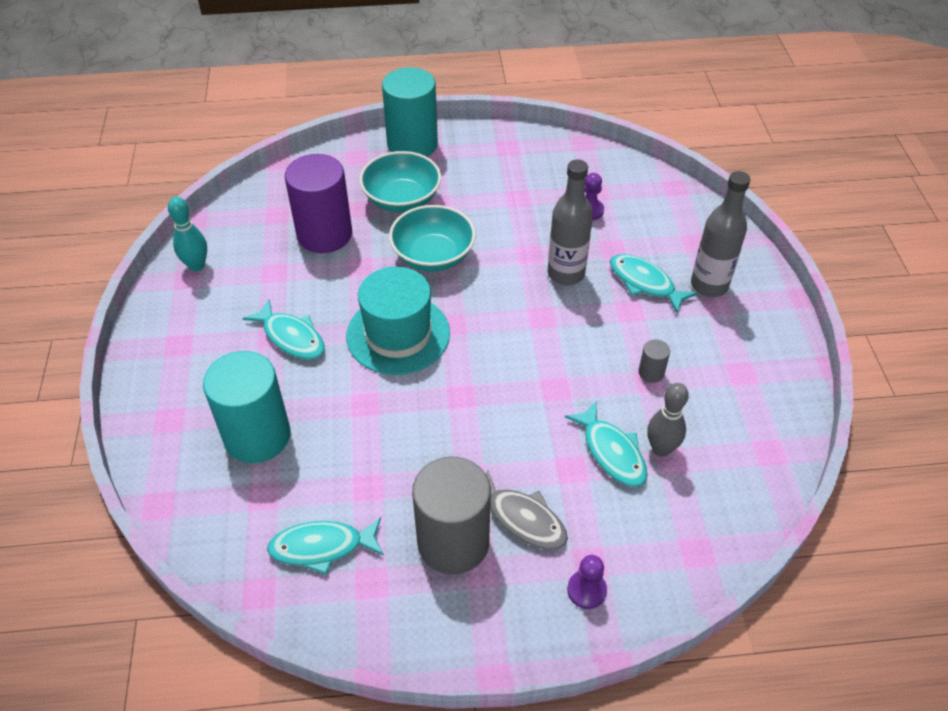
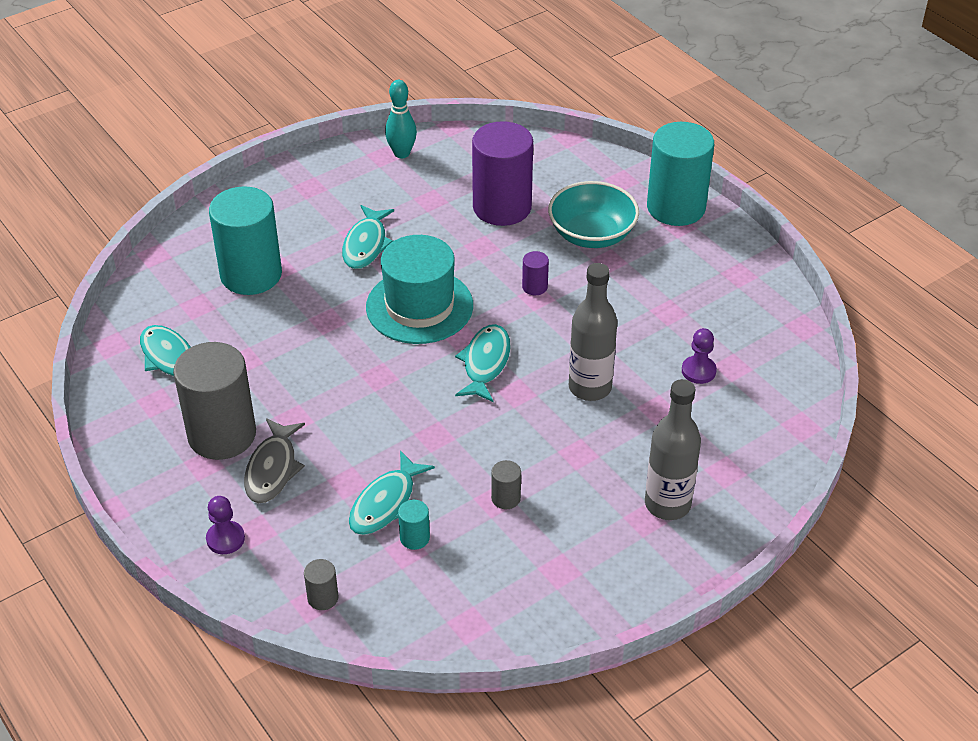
camera: 60 degrees right, 5 degrees down
(433, 256) = (534, 287): turquoise bowl -> purple cylinder
(644, 283) = (627, 451): turquoise fish -> turquoise fish (485, 363)
(661, 449) = (414, 538): grey bowling pin -> turquoise cylinder
(695, 541) = (323, 598): none -> grey cylinder

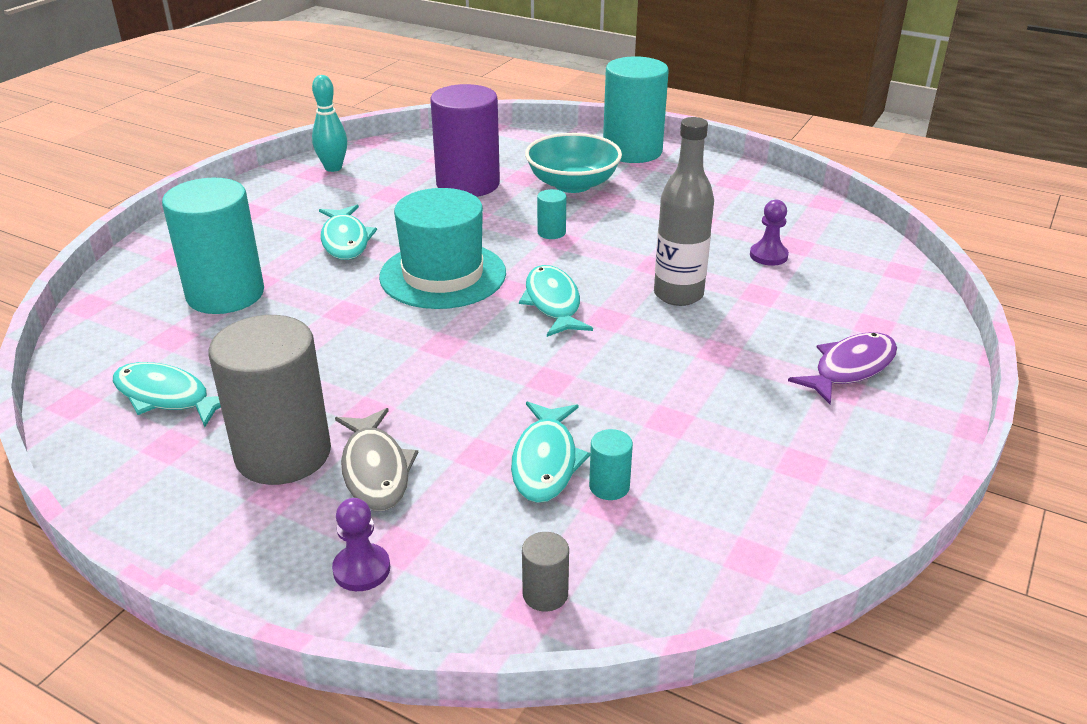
camera: 25 degrees left, 10 degrees down
(506, 498) = (679, 414): grey cylinder -> none
(534, 287) = (551, 232): purple cylinder -> turquoise cylinder
(667, 504) = (850, 368): grey bottle -> purple fish

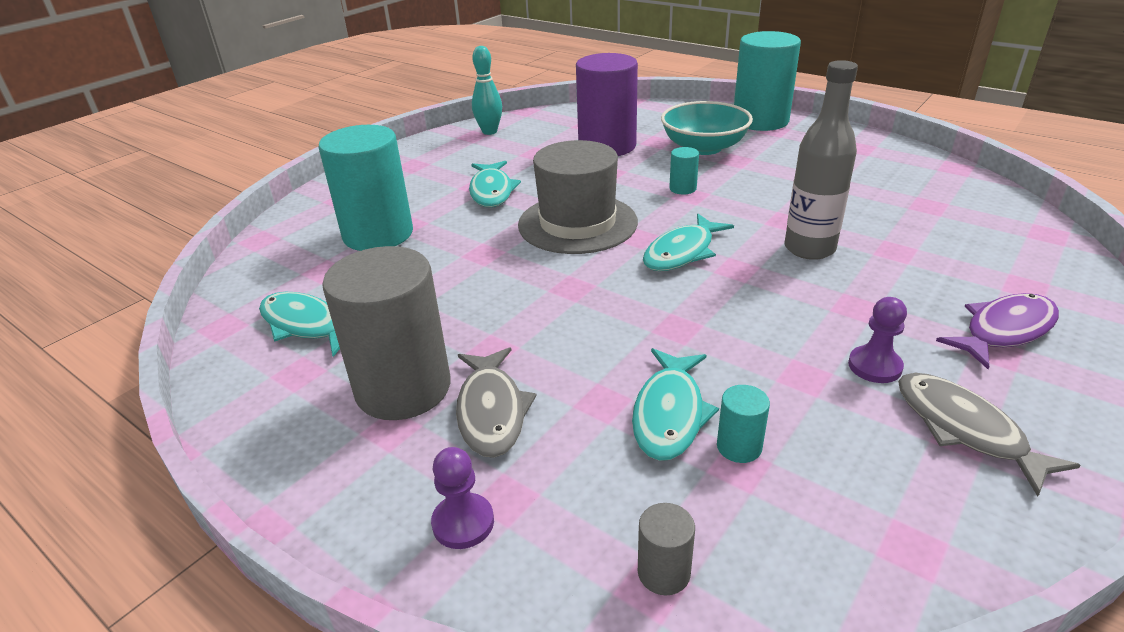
camera: 10 degrees right, 0 degrees up
(443, 275) = (577, 223): turquoise hat -> grey hat
(553, 303) = (682, 252): turquoise fish -> turquoise fish turned 135 degrees counterclockwise
(768, 255) = (901, 214): purple pawn -> purple pawn (874, 366)
(805, 458) = (965, 429): none -> grey fish

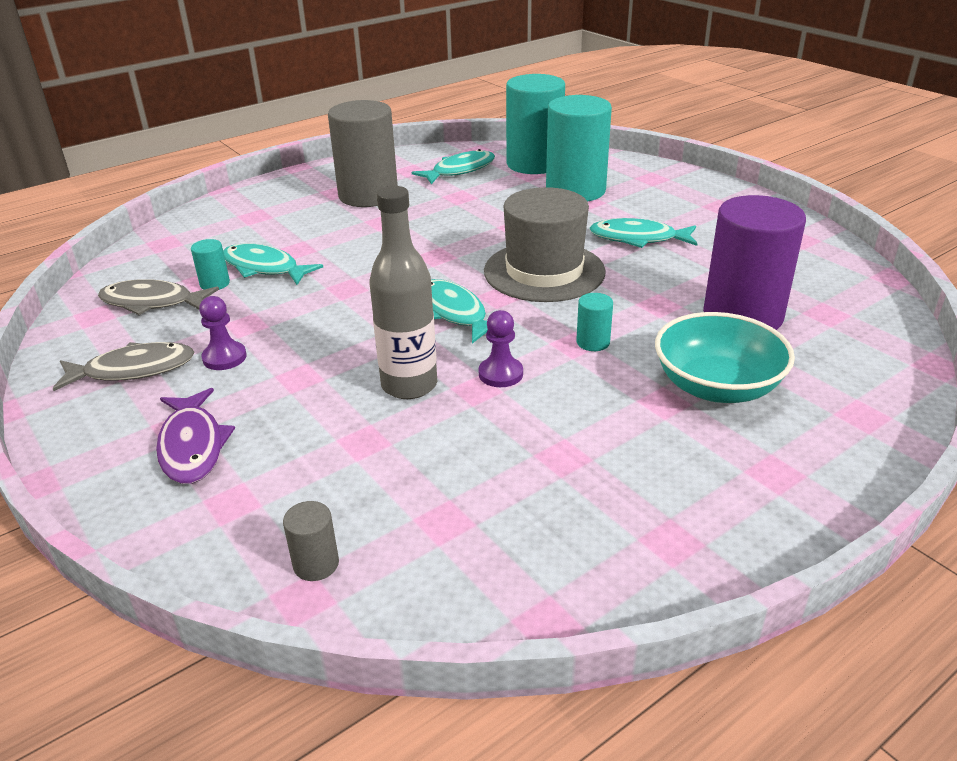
camera: 105 degrees right, 0 degrees up
(463, 523) = (251, 206): purple pawn -> purple pawn (500, 374)
(489, 132) = (812, 249): turquoise bowling pin -> none
(492, 411) = (323, 217): grey fish -> grey fish (152, 302)
(663, 572) = (167, 247): grey cylinder -> grey cylinder (316, 564)
(760, 121) = (821, 471): turquoise cylinder -> turquoise cylinder (534, 164)

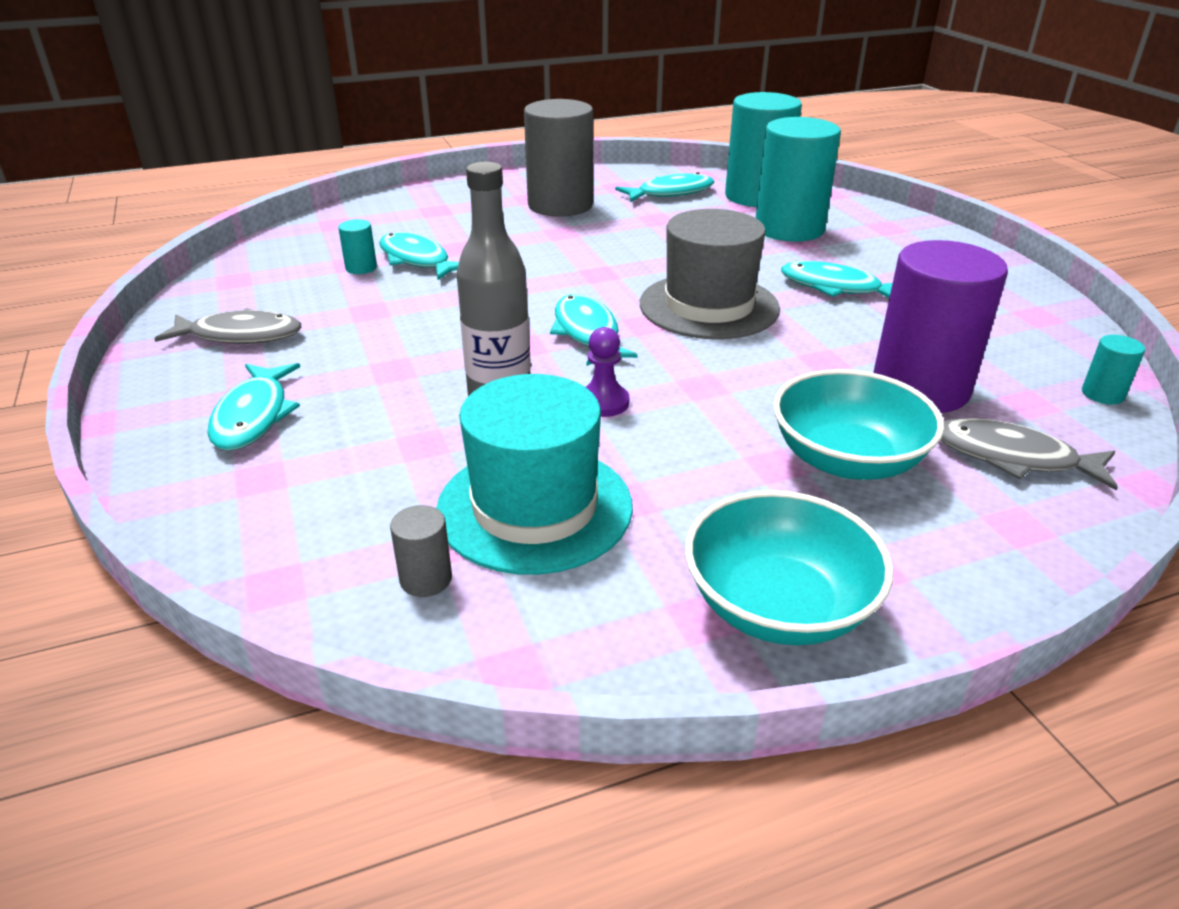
camera: 15 degrees right, 0 degrees up
(152, 302) = (293, 276): grey fish -> grey fish (1013, 458)
(192, 446) = (254, 416): purple fish -> turquoise fish
(224, 357) = (331, 338): purple pawn -> none
(316, 564) = (307, 555): grey cylinder -> grey cylinder (426, 579)
(491, 478) = (534, 507): none -> turquoise hat
(593, 342) = (725, 387): turquoise cylinder -> turquoise cylinder (1102, 394)
(723, 518) = (778, 606): none -> turquoise bowl

